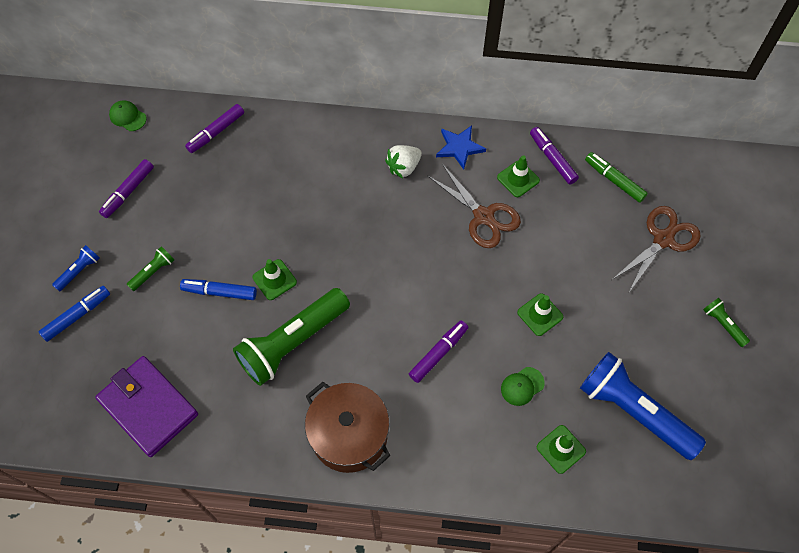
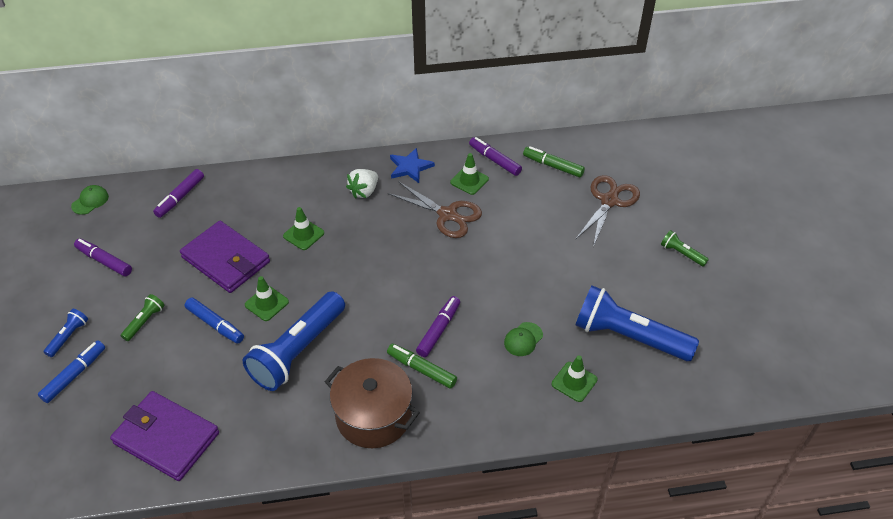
camera: 15 degrees left, 15 degrees down
(128, 117) = (90, 201): green cap -> green cap turned 105 degrees clockwise
(128, 192) = (104, 261): purple marker -> purple marker turned 105 degrees clockwise
(219, 292) = (215, 324): blue marker -> blue marker turned 135 degrees counterclockwise
(246, 218) = (226, 260): none -> purple wallet
(292, 342) = (298, 351): green flashlight -> blue flashlight
(409, 395) = (421, 369): none -> green marker
(540, 314) = (521, 279): green traffic cone -> green traffic cone (303, 234)

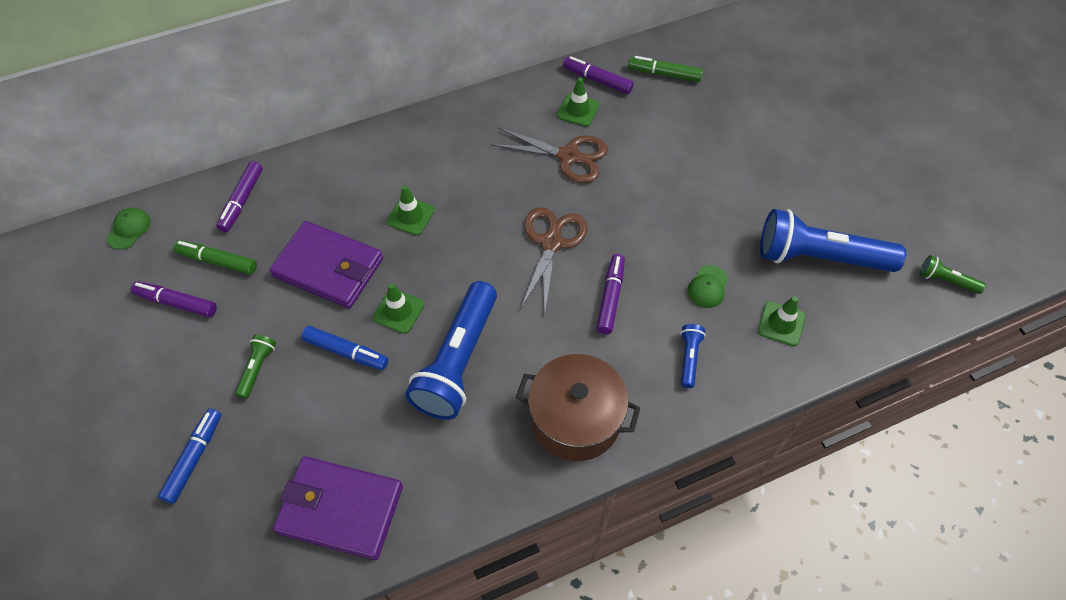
camera: 15 degrees left, 10 degrees up
(68, 336) = (167, 410): blue flashlight -> blue flashlight (689, 358)
(364, 191) = (462, 148): white strawberry -> none
(410, 167) = (504, 107): blue star -> none
(421, 369) = (609, 349): green marker -> green marker (217, 261)
(609, 201) = (740, 103): brown scissors -> brown scissors (551, 242)
(681, 253) = (839, 148): green flashlight -> green flashlight (946, 280)

